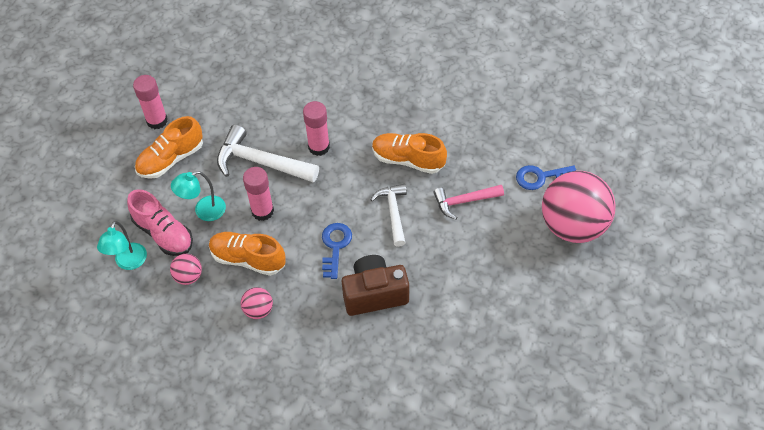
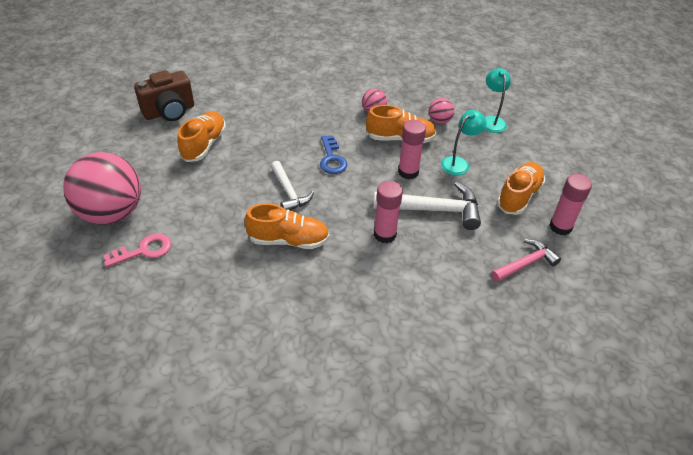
camera: 160 degrees right, 10 degrees down
(163, 233) = (480, 142): pink shoe -> none
(374, 294) = (286, 134): brown camera -> brown camera (169, 112)
(464, 201) = (223, 213): pink hammer -> pink hammer (525, 263)
(472, 299) = (204, 145): none -> orange shoe
(540, 177) = (144, 250): blue key -> pink key

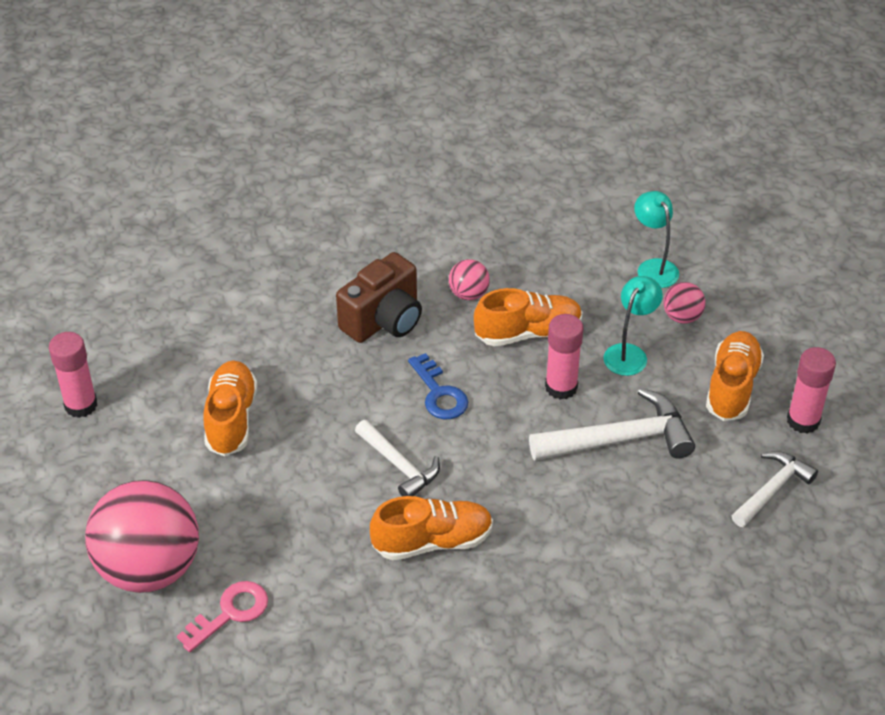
camera: 15 degrees left, 0 degrees up
(169, 112) = (145, 373): brown camera -> brown camera (383, 320)
(385, 234) = (565, 496): pink glue stick -> pink glue stick (81, 405)
(439, 121) = (575, 286): pink ball -> pink ball (682, 317)
(525, 263) = (772, 489): pink hammer -> white hammer

